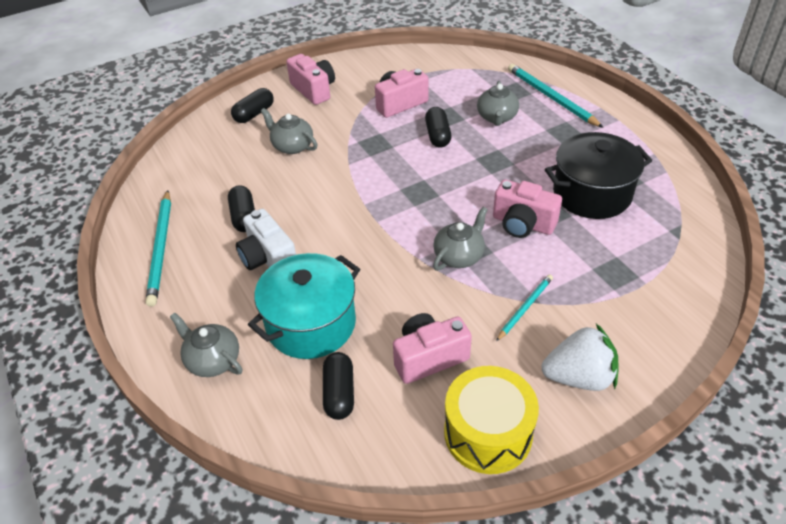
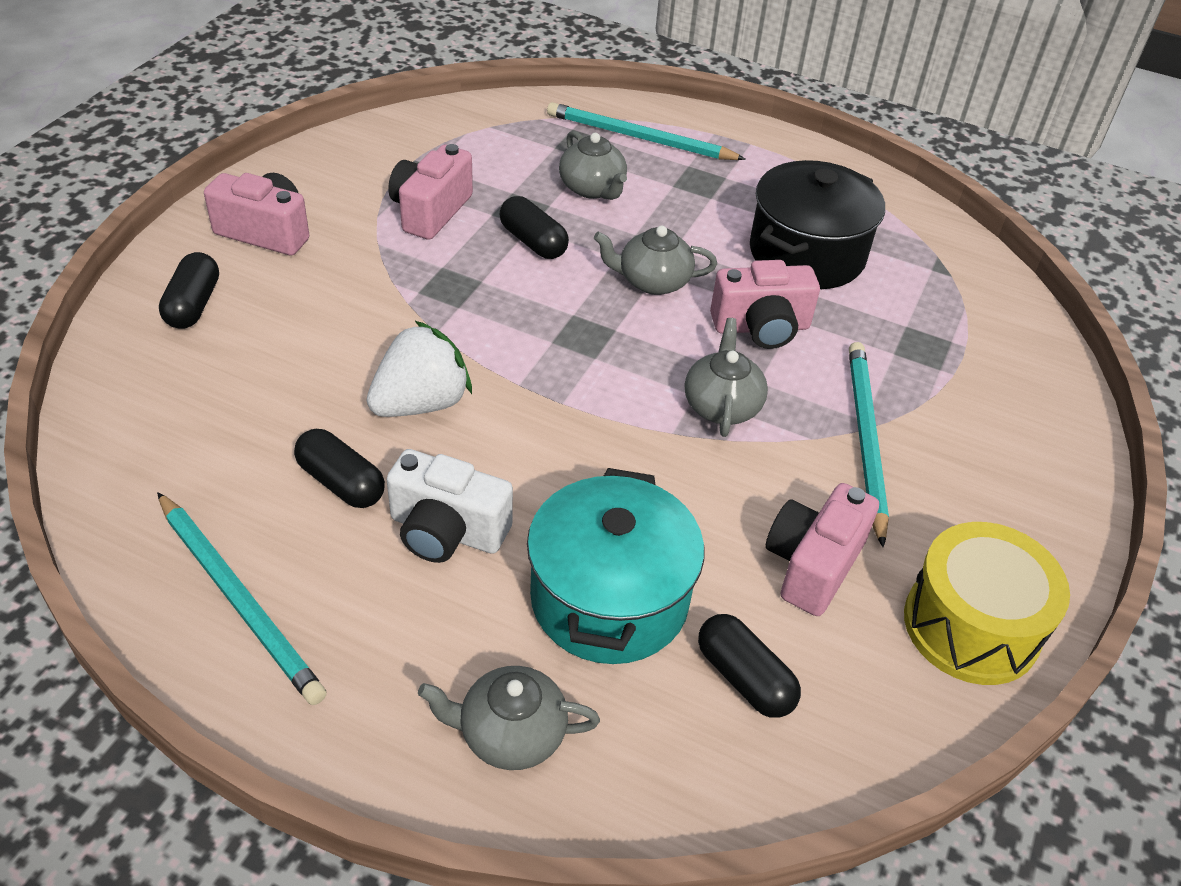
camera: 40 degrees left, 0 degrees up
(292, 146) = (315, 336): grey teapot -> grey teapot (652, 281)
(525, 308) = (865, 439): turquoise pencil -> turquoise pencil, size x1.71
(579, 377) = (1002, 499): white strawberry -> white strawberry (421, 403)

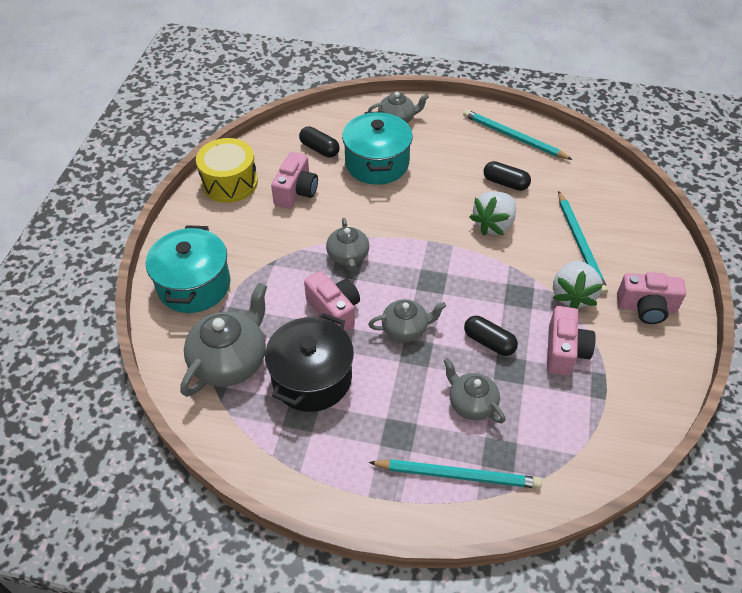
camera: 170 degrees right, 5 degrees up
(193, 305) = (640, 251): black capsule -> none
(364, 269) = (572, 295): none -> white strawberry
(447, 531) = (451, 174): white camera -> none
(761, 327) = (334, 310): pink camera -> pink camera turned 75 degrees clockwise
(865, 439) = (273, 254): turquoise pencil -> turquoise pencil (580, 244)
(929, 296) = (230, 361): none -> grey teapot
(1009, 415) = (194, 285): none -> turquoise pot

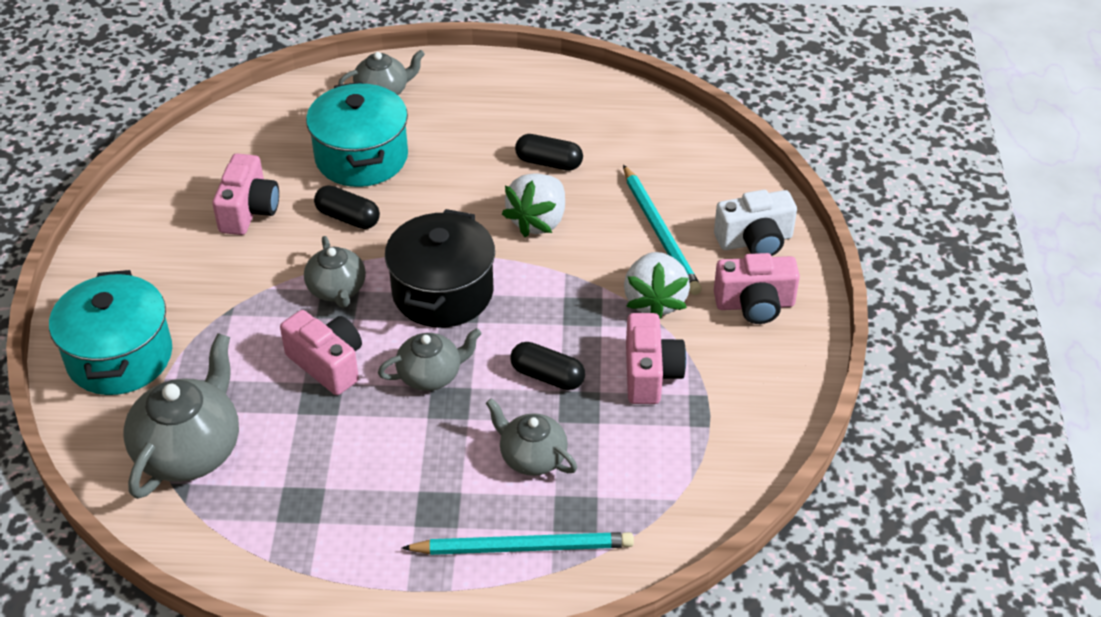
camera: 10 degrees left, 5 degrees down
(229, 182) = (148, 209): yellow drum -> none
(312, 378) = (309, 455): black pot -> black pot (443, 292)
(319, 149) = (274, 146): black capsule -> black capsule (348, 218)
(513, 137) = (553, 98): turquoise pencil -> none
(649, 259) = (755, 241): none -> white camera

